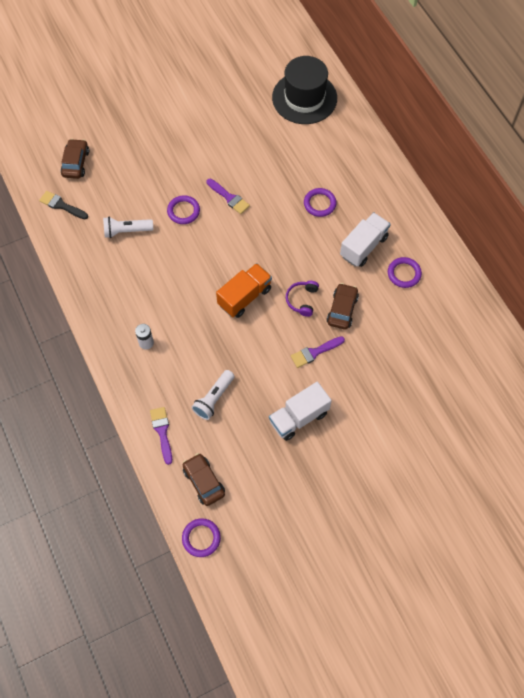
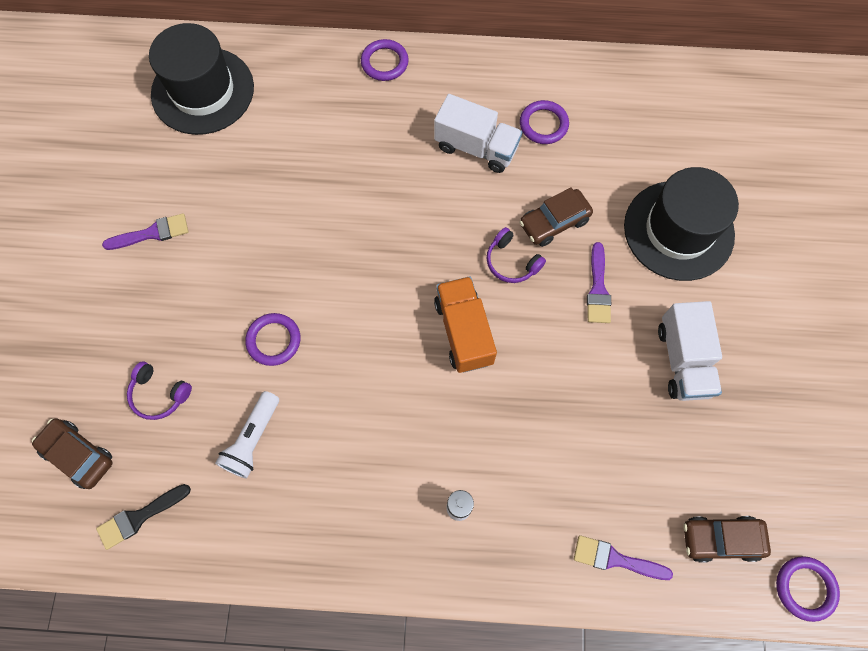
camera: 60 degrees left, 5 degrees up
(125, 178) = (159, 394): none -> purple headphones
(214, 398) = (599, 457): white flashlight -> none
(229, 197) = (293, 268): purple brush -> purple brush (152, 233)
(319, 204) = (379, 162): purple ring -> purple ring (384, 62)
(342, 310) = (554, 222): brown car -> brown car turned 75 degrees counterclockwise
(363, 246) = (476, 147): white truck -> white truck turned 135 degrees clockwise
(382, 379) = (678, 230): none -> black hat

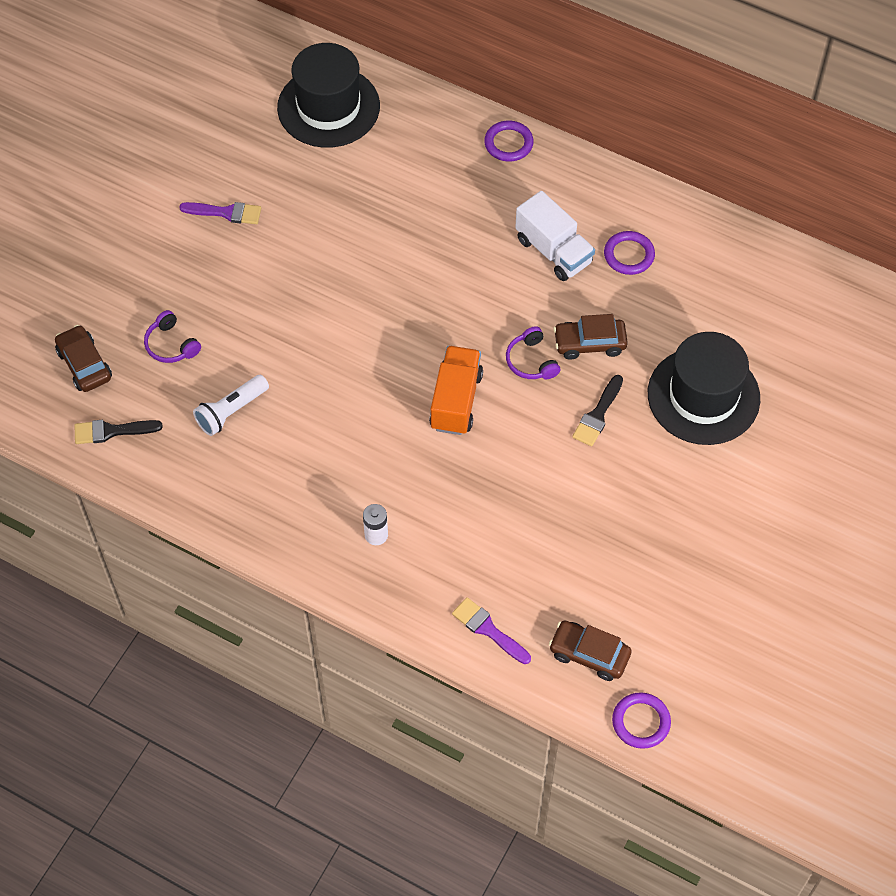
camera: 25 degrees right, 10 degrees down
(274, 340) = (287, 341): purple ring -> none
(598, 289) = (598, 414): purple brush -> black brush
(683, 360) = (641, 504): white truck -> none

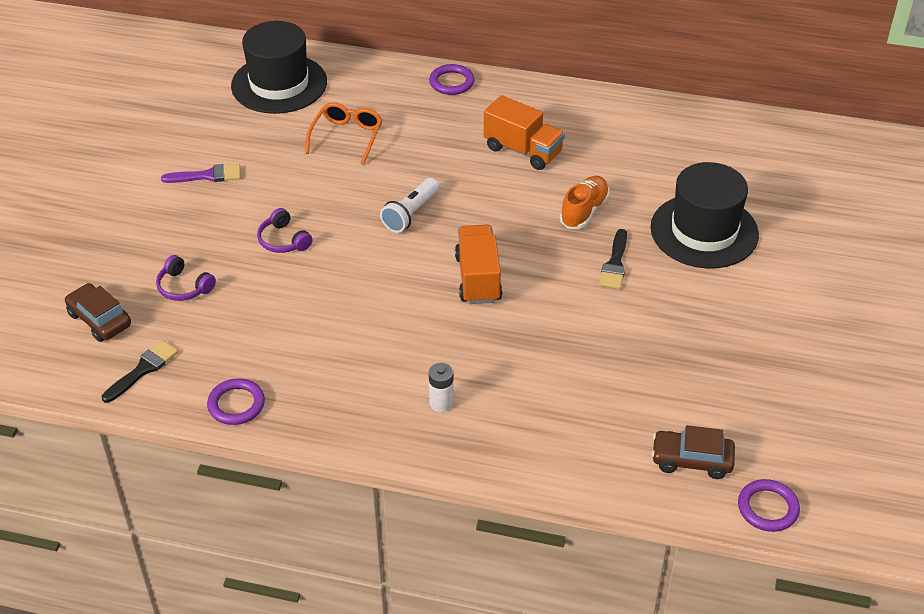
camera: 15 degrees left, 15 degrees down
(112, 431) = (143, 370): black brush -> black brush turned 150 degrees clockwise
(231, 411) = (261, 329): white flashlight -> white flashlight (410, 214)
(379, 192) = (347, 136): none -> orange glasses
(488, 629) = (584, 460): purple brush -> none
(531, 361) = (536, 234): purple headphones -> purple headphones (283, 240)
(554, 251) = (523, 150): white truck -> orange truck
(589, 343) = (584, 211): brown car -> orange shoe
(629, 255) = (591, 141): purple ring -> purple ring (236, 404)

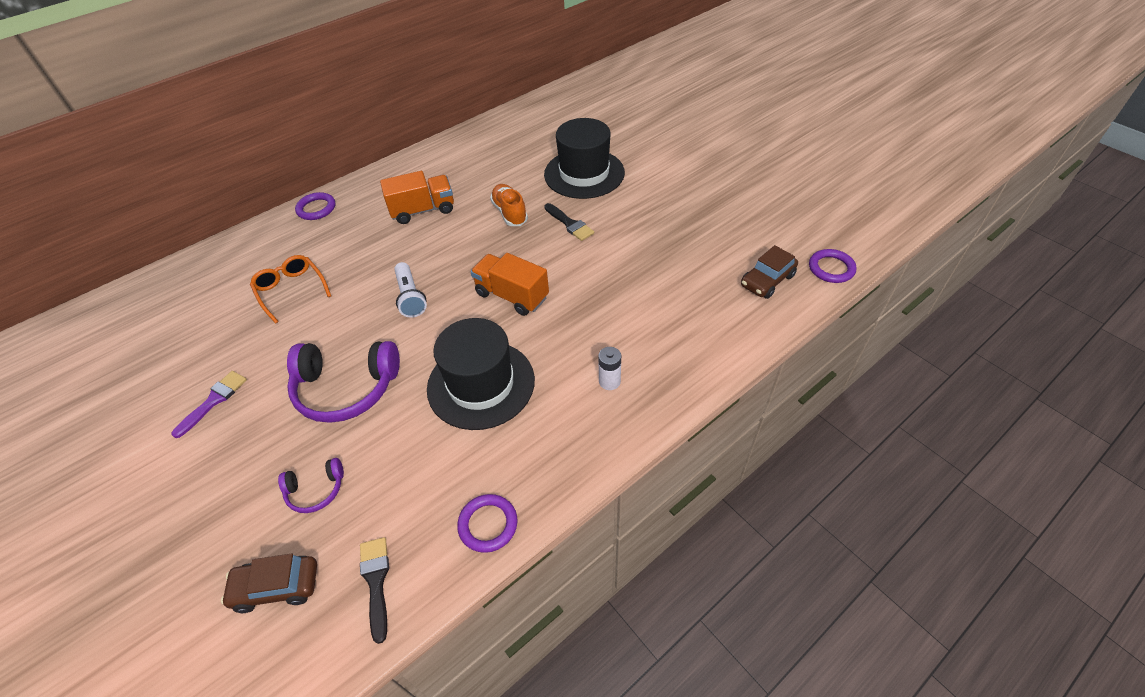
camera: 50 degrees left, 5 degrees up
(279, 84) = (183, 299): black hat -> black hat (481, 384)
(283, 240) = (346, 388): purple headphones -> purple headphones, size x1.97

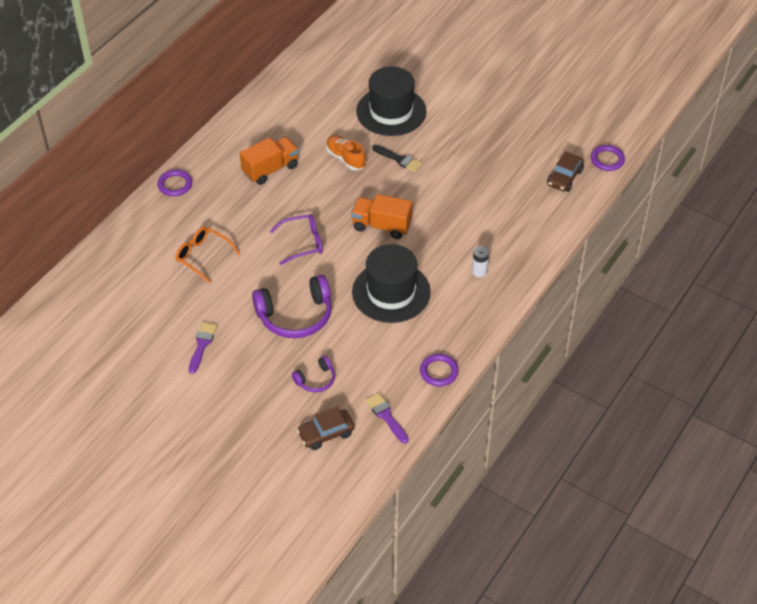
camera: 20 degrees left, 0 degrees up
(376, 582) = (386, 416): black brush -> purple brush
(410, 297) = (303, 242): white flashlight -> purple glasses

